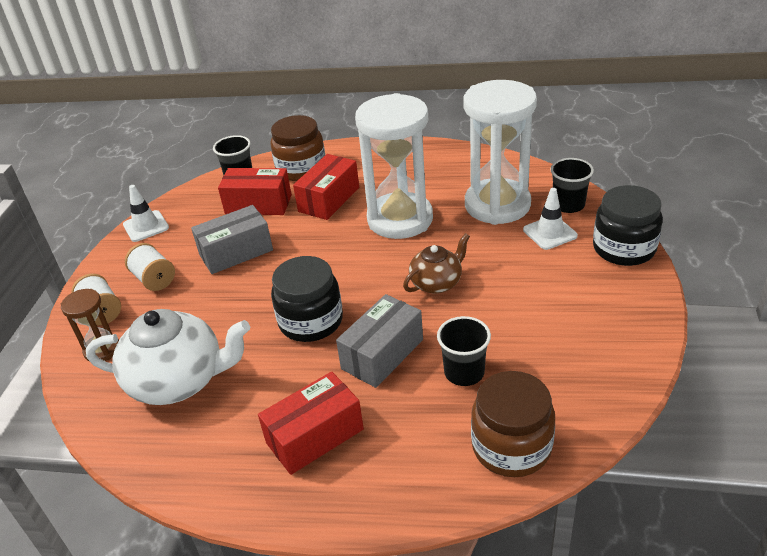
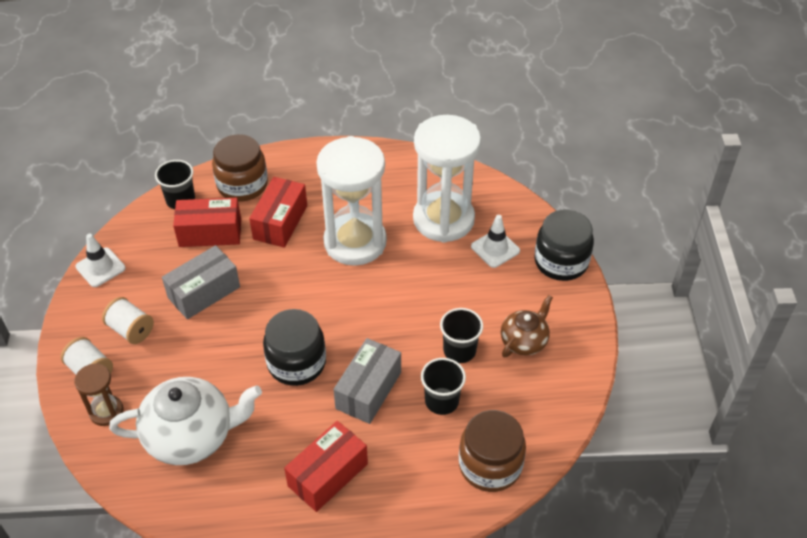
camera: 15 degrees left, 10 degrees up
(436, 283) = (402, 312): brown teapot -> brown teapot (524, 341)
(568, 205) = (508, 215): black cup -> black cup (459, 350)

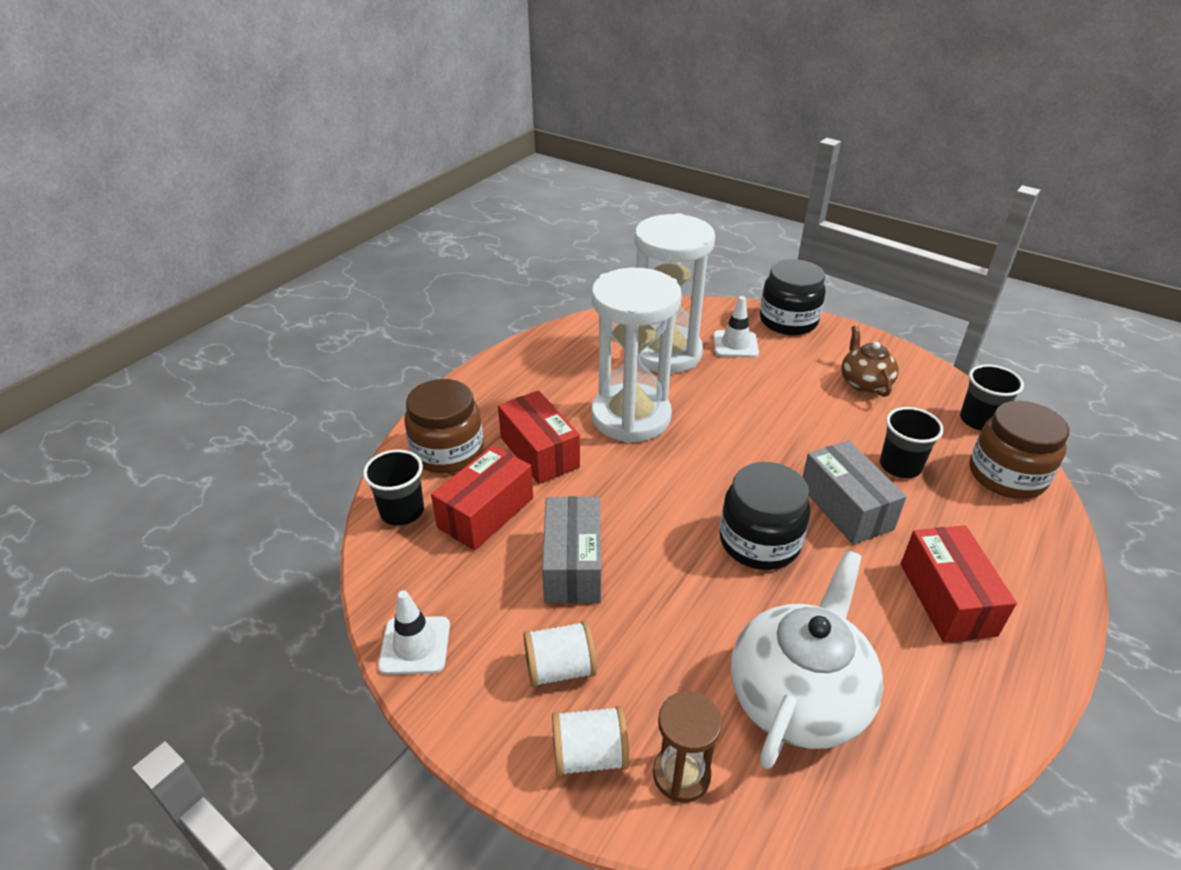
camera: 50 degrees left, 10 degrees down
(459, 350) = (843, 424): black cup -> black cup (979, 420)

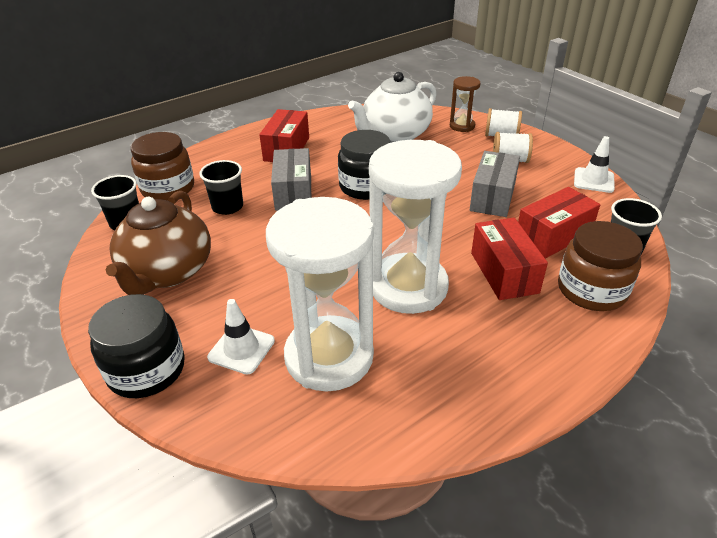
camera: 160 degrees left, 0 degrees up
(864, 383) = (168, 272): brown teapot -> brown teapot, size x1.75

